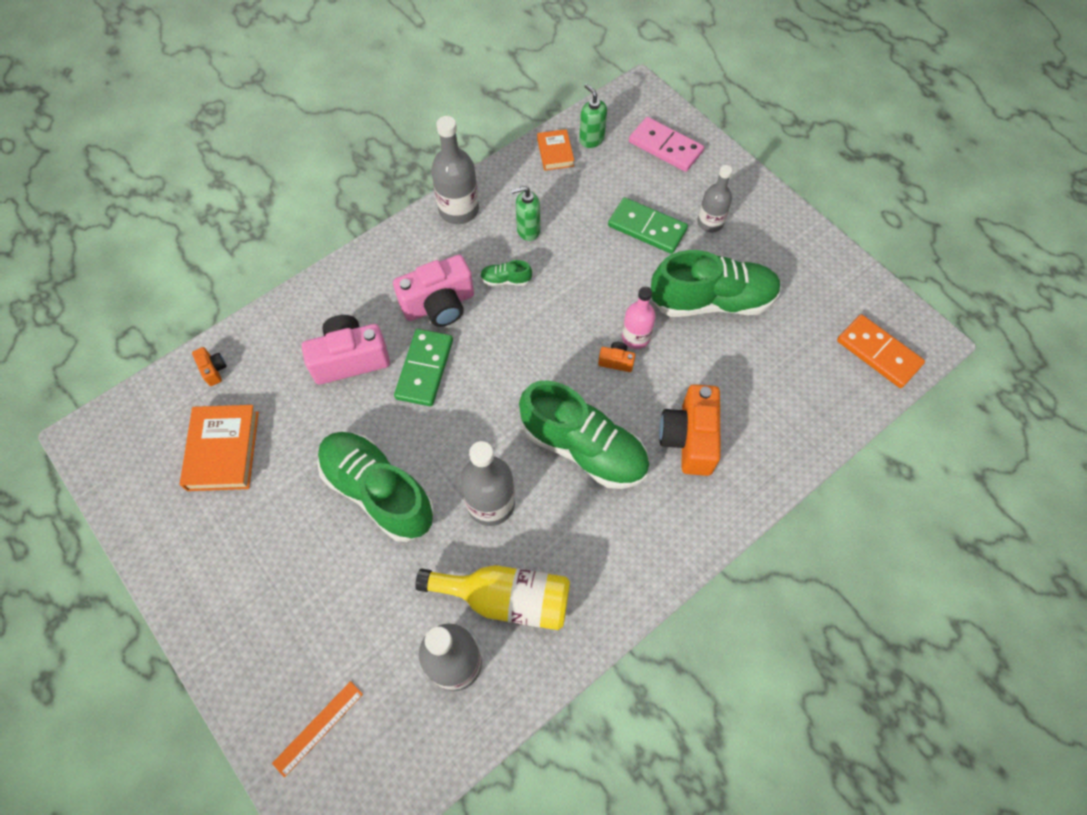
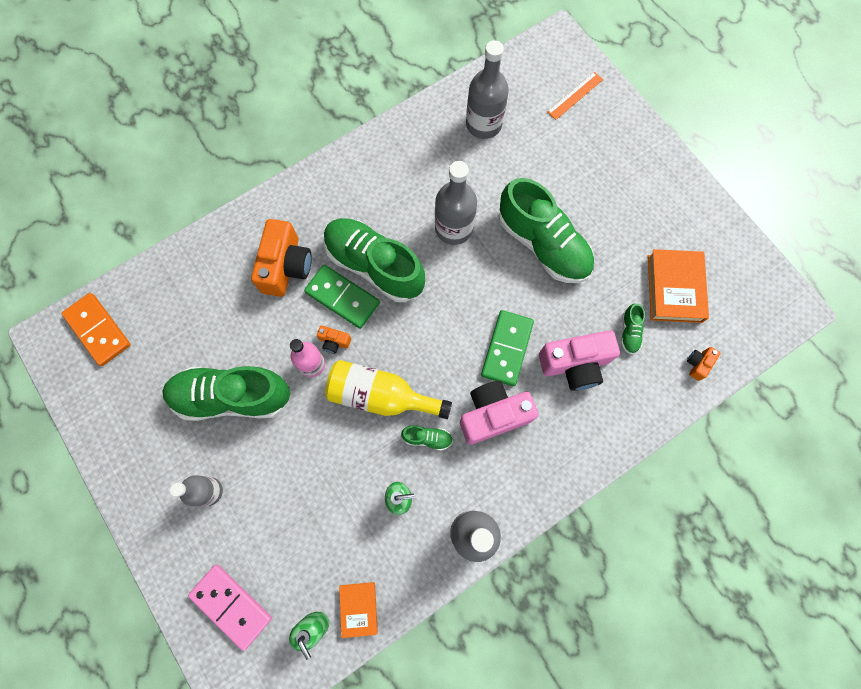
camera: 175 degrees left, 10 degrees up
(213, 370) = (698, 364): orange camera -> orange camera turned 60 degrees clockwise
(285, 397) = (629, 332): none -> green shoe
(507, 599) = (446, 161): yellow bottle -> yellow bottle (380, 395)
(647, 228) = (276, 490): green domino -> green domino (342, 298)

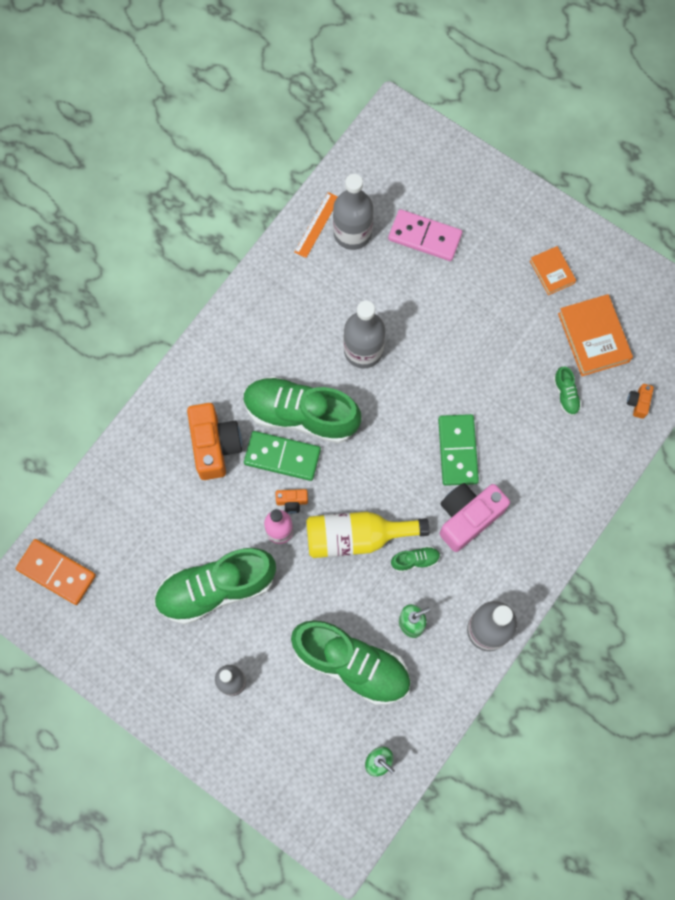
camera: 20 degrees left, 0 degrees up
(231, 606) = (296, 773): pink domino -> pink domino (424, 237)
(359, 608) = (412, 732): orange book -> orange book (552, 272)
(543, 244) = (455, 337): green shoe -> green shoe (352, 664)
(575, 96) = (432, 172): orange ruler -> orange ruler (317, 225)
(575, 364) = (526, 443): pink camera -> none

